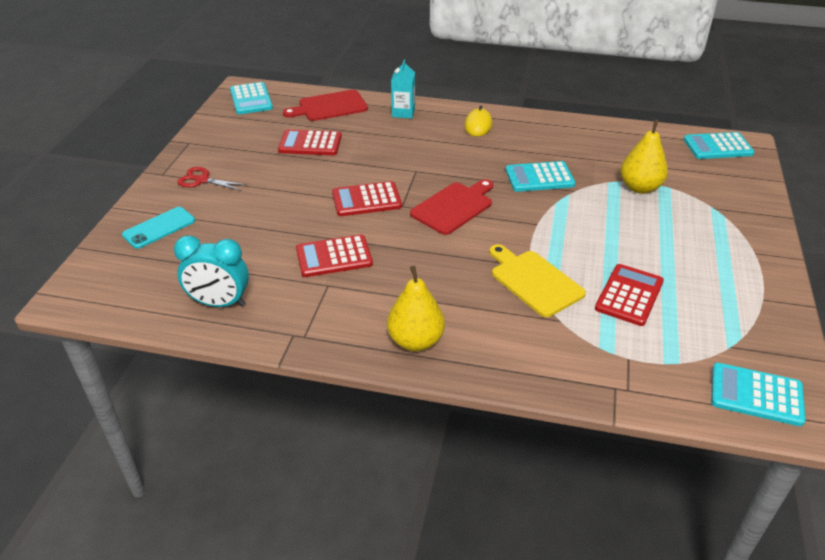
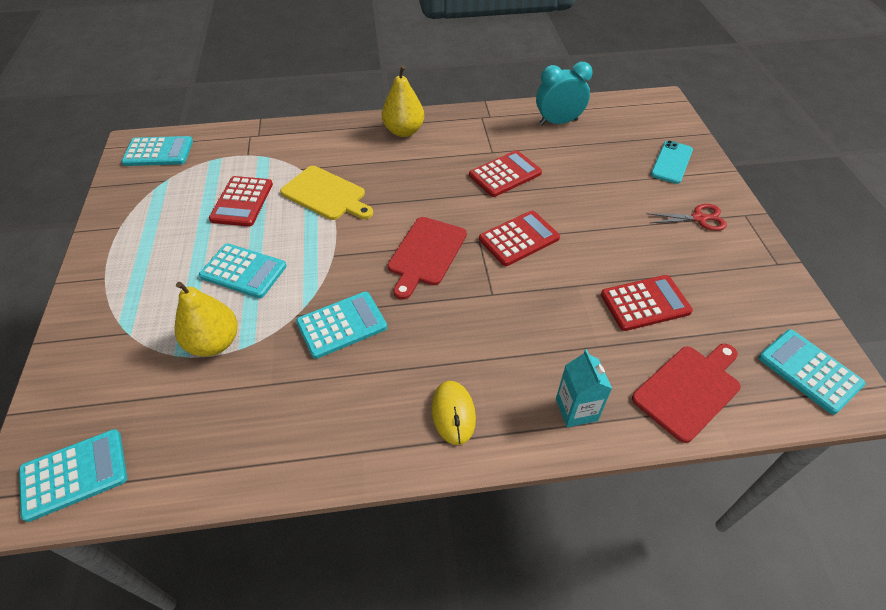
camera: 160 degrees right, 10 degrees up
(621, 229) = (243, 271): none -> turquoise calculator

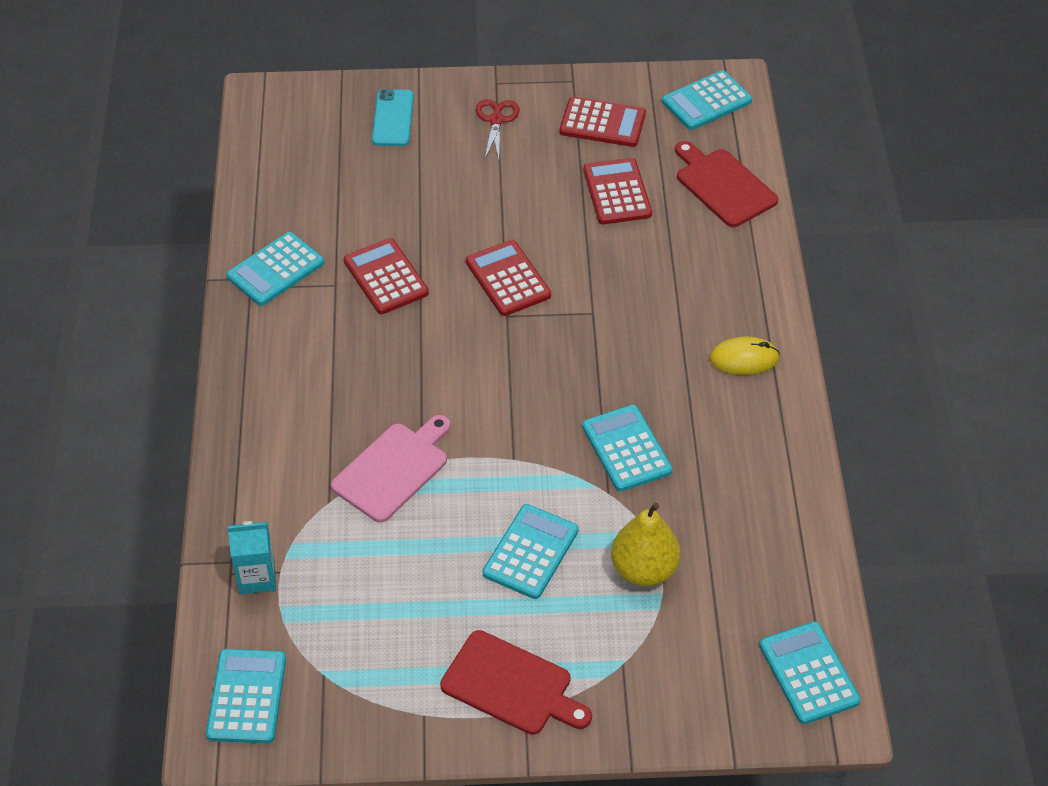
camera: 85 degrees left, 0 degrees up
(242, 202) = (392, 567): red calculator -> red calculator (602, 123)
(326, 194) = (393, 469): yellow cutting board -> pink cutting board
(404, 131) = (264, 378): yellow pear -> none
(426, 254) = (522, 367): red cutting board -> red cutting board (511, 685)
(499, 125) = (275, 270): none -> turquoise calculator
(558, 122) = (283, 208): turquoise clock -> none
(576, 409) = (742, 267): turquoise carton -> turquoise carton (257, 577)
(671, 162) = (393, 118): turquoise phone -> turquoise phone turned 60 degrees clockwise

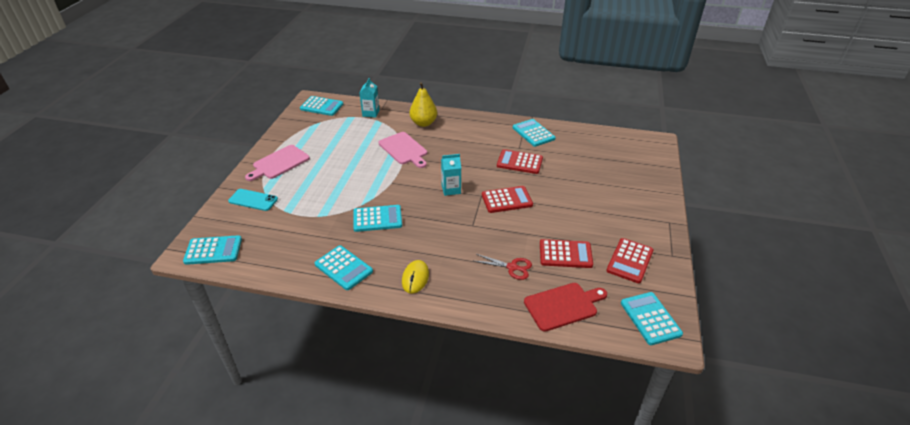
camera: 105 degrees right, 10 degrees down
(386, 277) = (519, 162): red calculator -> red calculator turned 150 degrees counterclockwise
(393, 118) = (638, 180): turquoise phone -> turquoise phone (253, 200)
(496, 120) = (635, 217): red scissors -> red scissors (512, 267)
(504, 362) = (451, 189): none -> turquoise carton
(511, 685) = (279, 163): red cutting board -> pink cutting board
(530, 552) = (338, 179): turquoise calculator -> turquoise calculator (343, 268)
(644, 570) = (306, 210): yellow pear -> yellow pear (423, 123)

